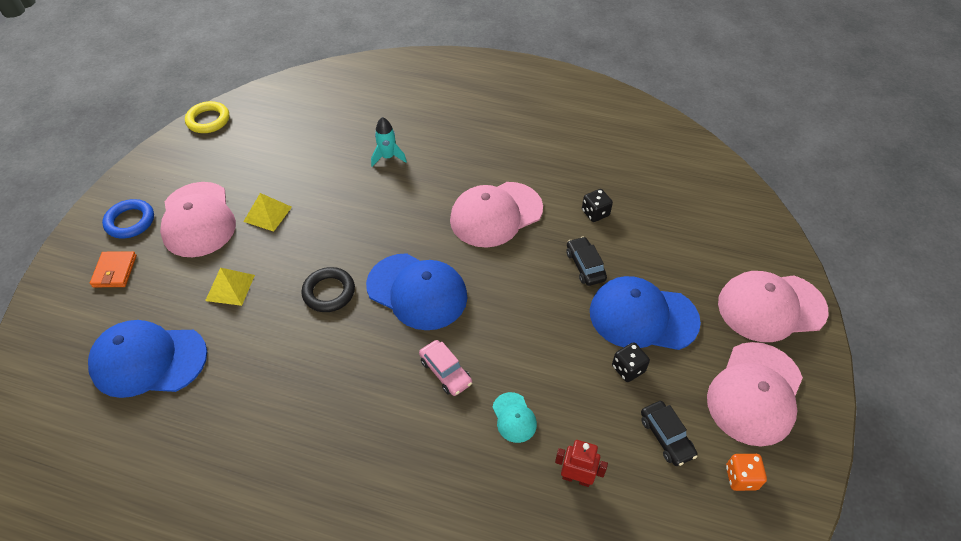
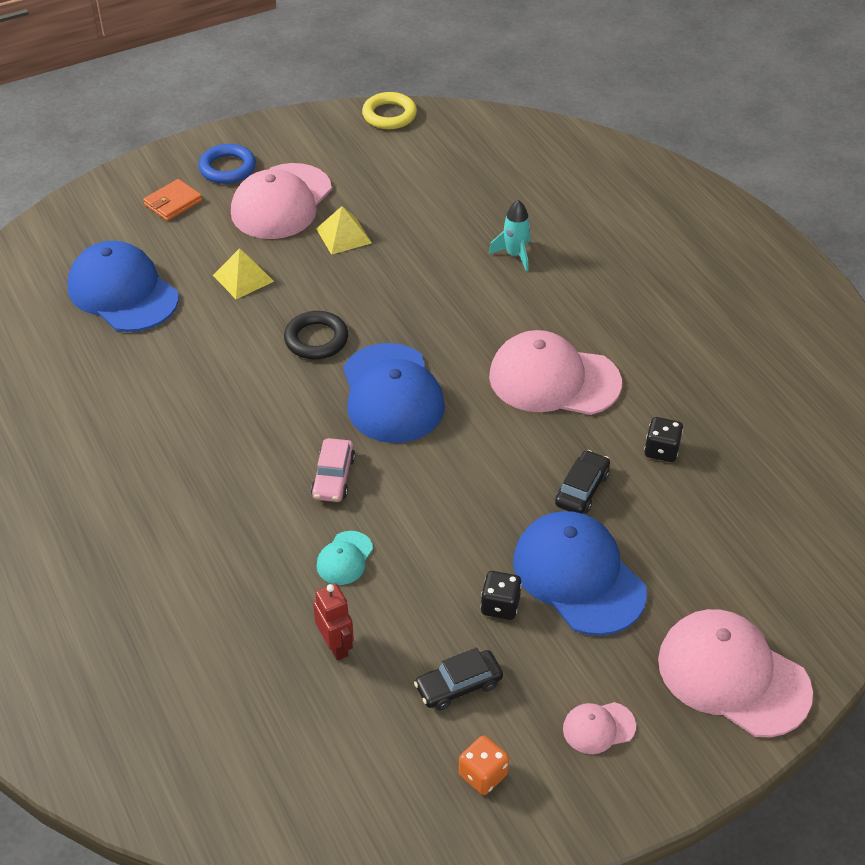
camera: 45 degrees right, 5 degrees down
(666, 437) = (458, 685): black car -> black car turned 45 degrees clockwise
(755, 393) = (598, 728): pink cap -> pink cap, size x0.46

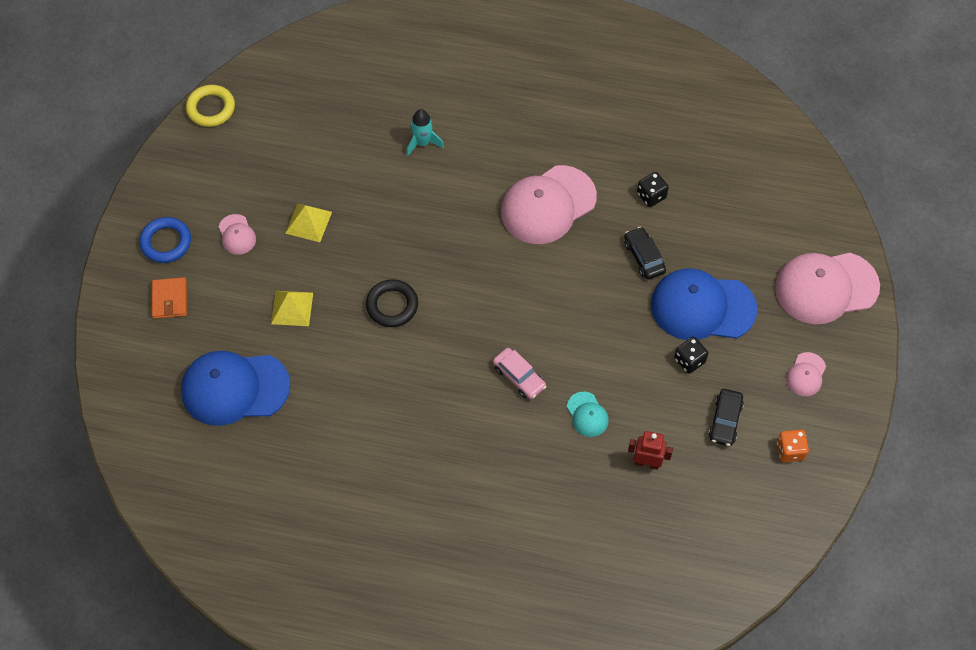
camera: 50 degrees left, 15 degrees up
(281, 202) = (237, 235): pink cap -> pink cap, size x0.46
(392, 394) = (479, 298): blue cap -> none

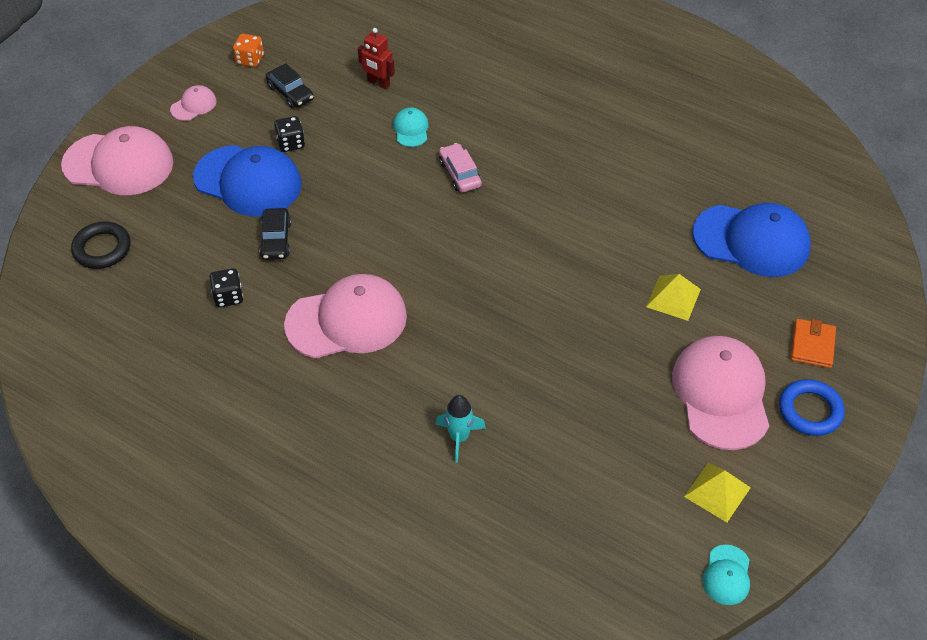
camera: 160 degrees left, 10 degrees down
(211, 108) = (726, 575): yellow ring -> turquoise cap
(237, 235) = (721, 394): pink cap -> pink cap, size x2.19
(308, 222) = (631, 383): yellow pyramid -> yellow pyramid (717, 491)
(392, 305) = (563, 270): black ring -> black ring (102, 248)
(725, 421) = (290, 93): black car -> black car turned 105 degrees clockwise

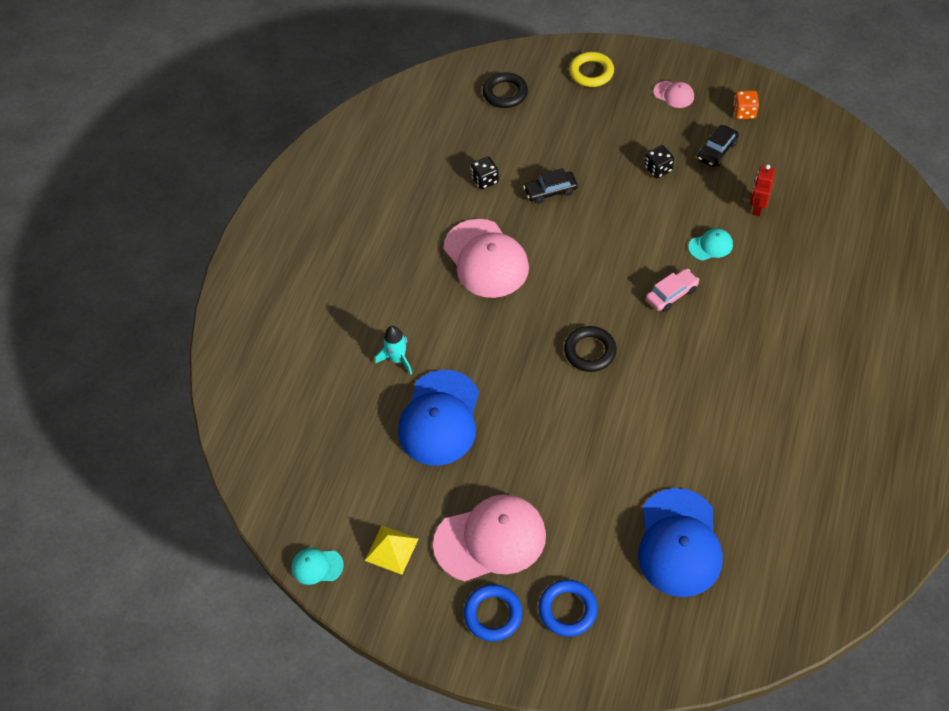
camera: 80 degrees right, 5 degrees up
(118, 164) = (591, 72): pink cap -> yellow ring
(248, 181) = (605, 155): blue cap -> blue cap (439, 418)
(508, 256) = (590, 351): none -> black ring
(673, 298) = (586, 486): yellow pyramid -> none
(812, 345) = (567, 610): orange wallet -> blue ring

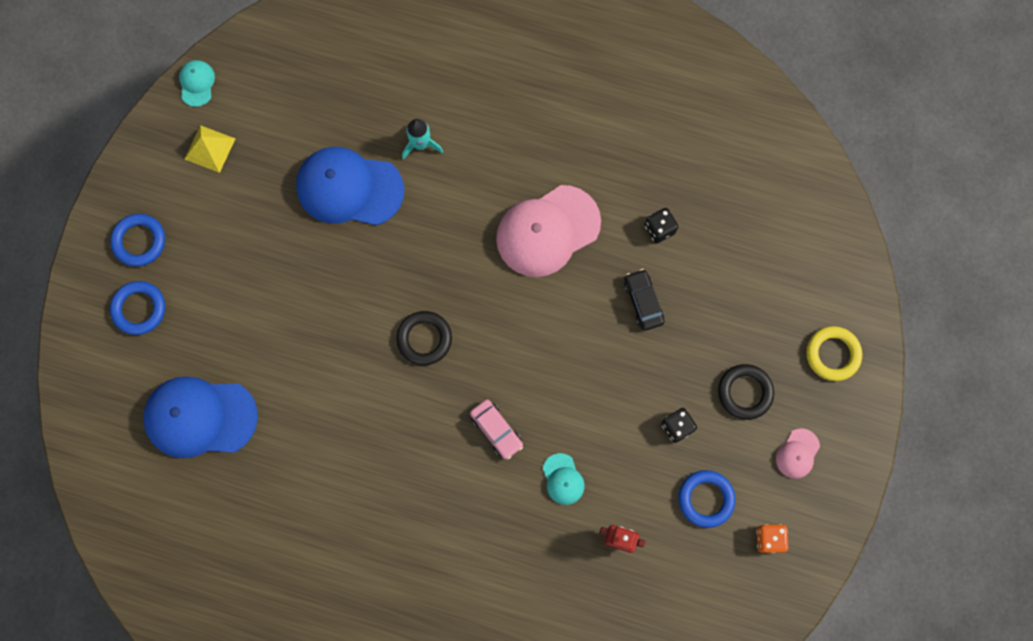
camera: 85 degrees right, 20 degrees up
(490, 539) = (214, 238): pink cap -> none
(505, 93) = (795, 251): black ring -> black ring (745, 392)
(717, 151) = (705, 499): black car -> blue ring

